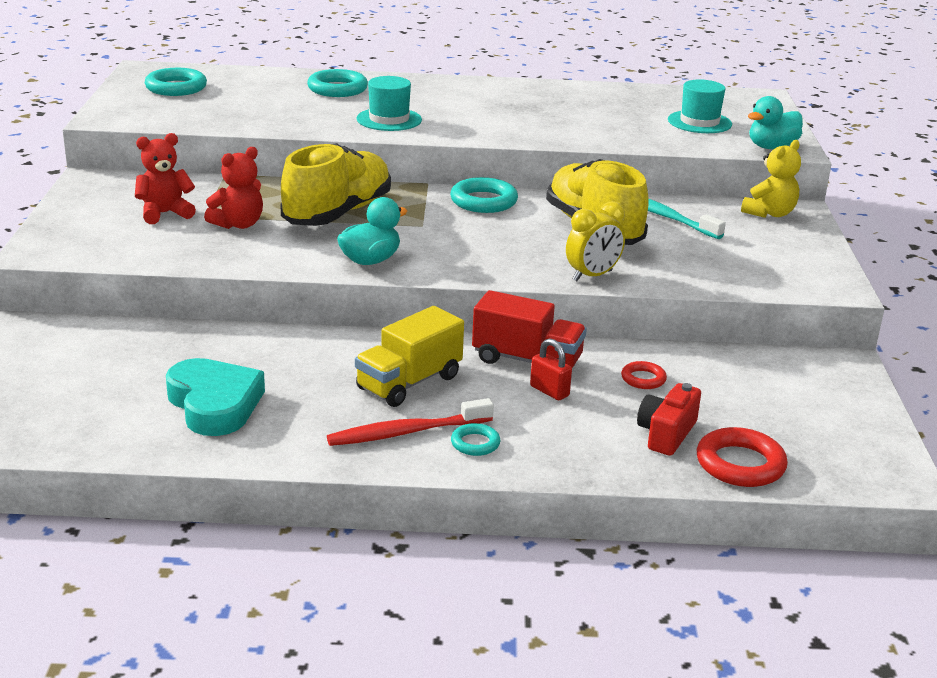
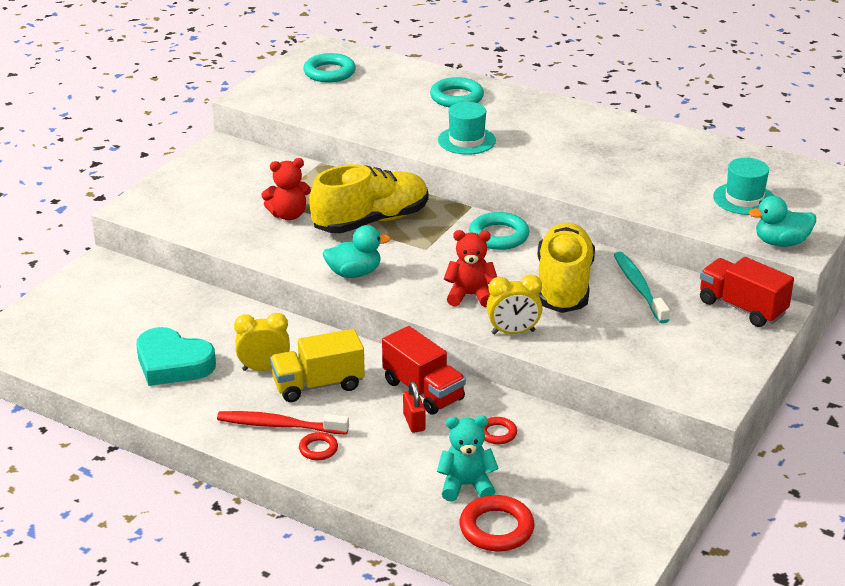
camera: 30 degrees right, 5 degrees up
(165, 213) = (245, 192): red teddy bear -> red teddy bear (470, 295)
(214, 404) = (173, 363): turquoise heart -> turquoise heart turned 120 degrees clockwise
(331, 382) = (264, 368): none -> yellow clock
(475, 443) = (318, 449): turquoise ring -> red ring
(666, 434) = (466, 485): red camera -> turquoise teddy bear
(769, 213) = (742, 308): yellow teddy bear -> red truck

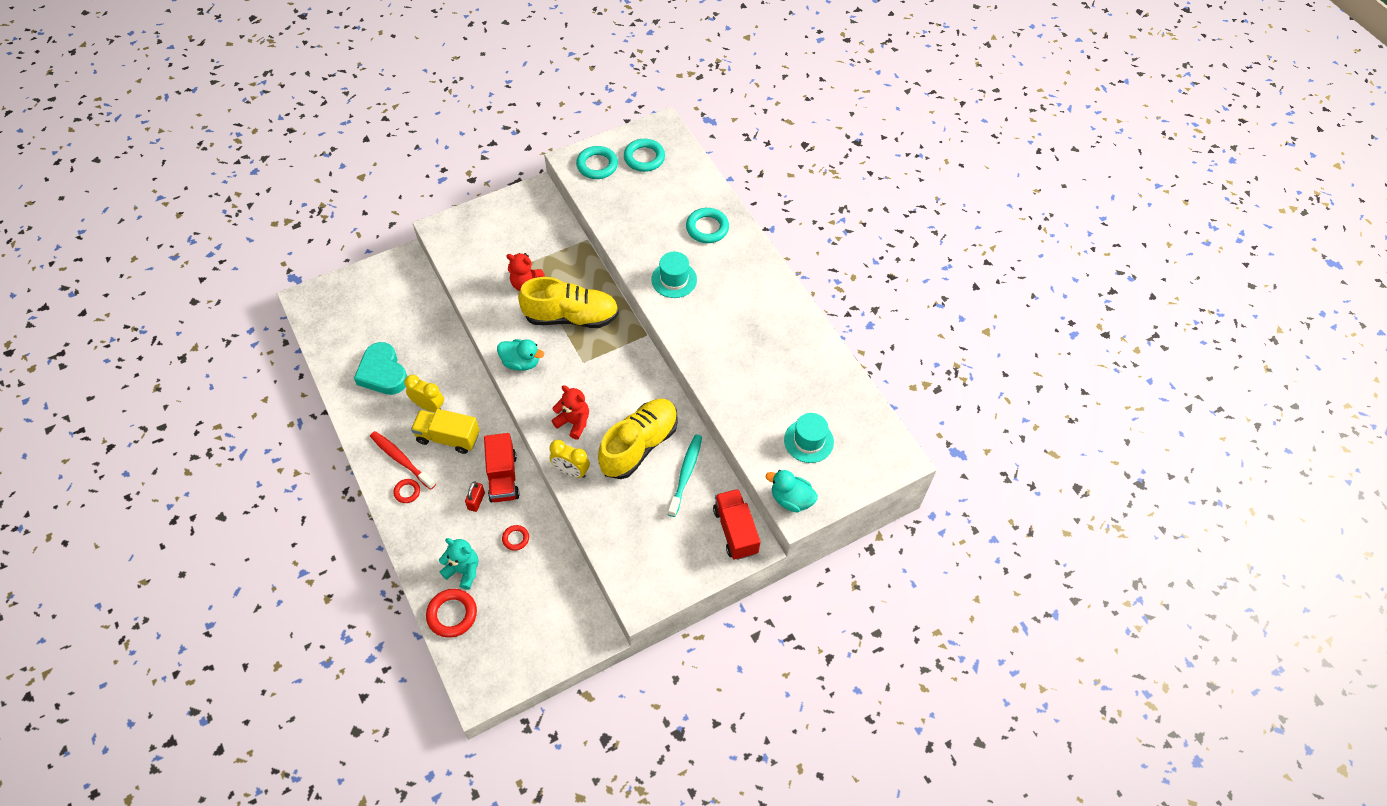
camera: 30 degrees right, 25 degrees up
(499, 236) = (639, 374): turquoise ring -> turquoise ring (597, 165)

